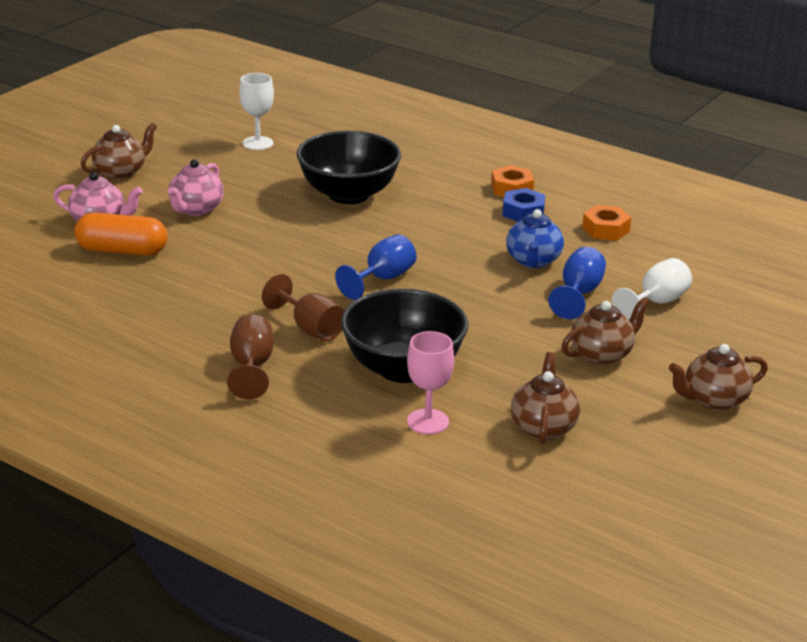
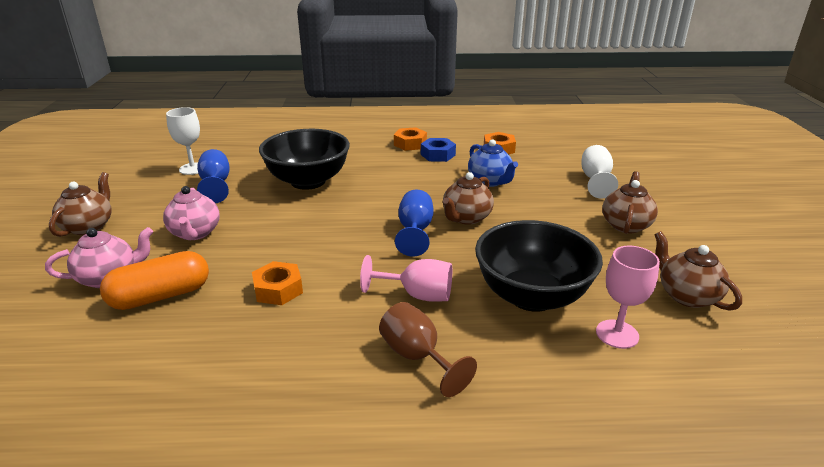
camera: 35 degrees left, 0 degrees up
(209, 280) = (278, 289): none -> orange nut
(310, 328) = (417, 295): brown goblet -> pink goblet
(579, 294) = (548, 191): blue goblet -> blue goblet (216, 185)
(714, 400) = (728, 226): brown teapot -> brown teapot (466, 218)

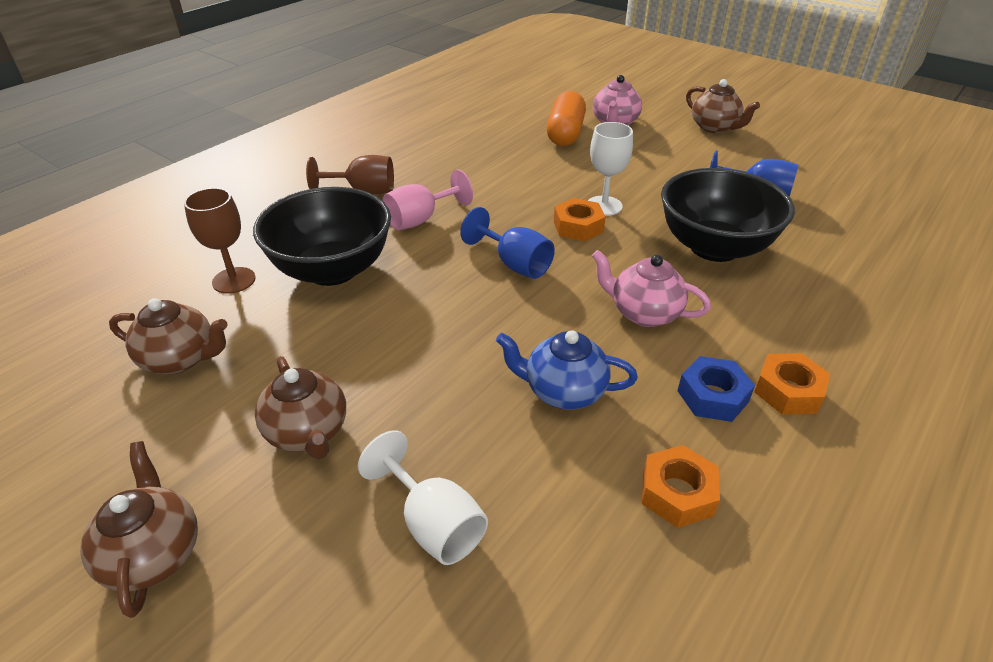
camera: 130 degrees right, 10 degrees up
(193, 169) = (820, 192): white goblet -> white goblet (604, 206)
(195, 233) = (651, 162): pink teapot -> pink teapot (644, 313)
(278, 289) = (514, 171): orange nut -> orange nut (578, 226)
(466, 218) = (497, 311): brown teapot -> brown teapot (154, 554)
(617, 334) = (234, 280): pink goblet -> brown goblet

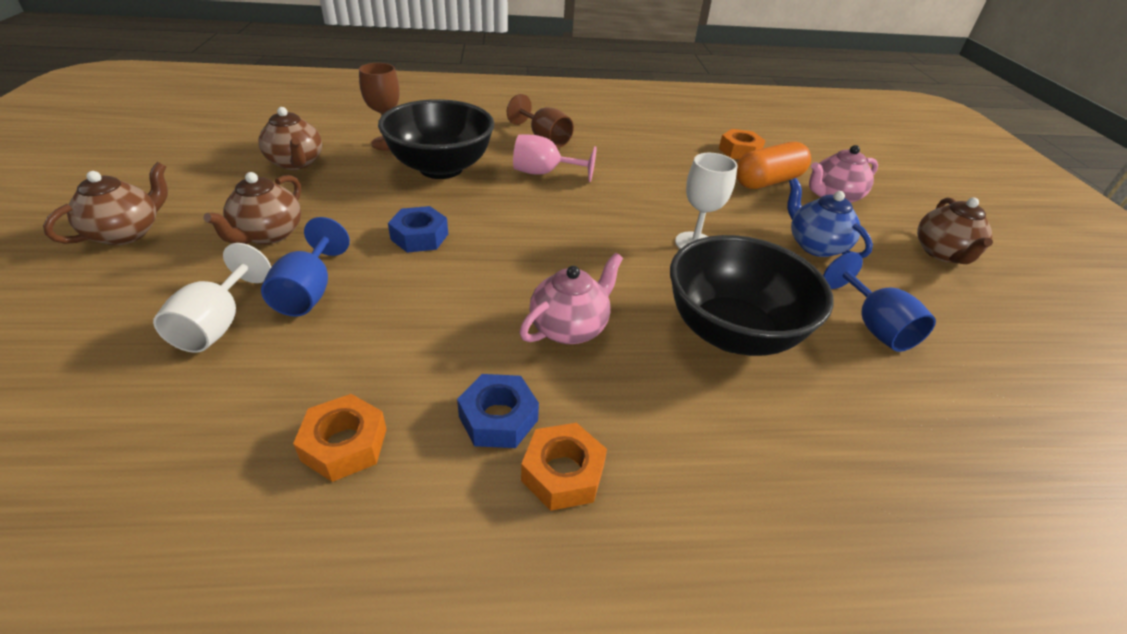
camera: 45 degrees right, 0 degrees up
(434, 333) = (419, 237): none -> blue nut
(514, 264) = (547, 234): blue goblet -> blue goblet (309, 292)
(563, 391) = (415, 325): blue teapot -> blue teapot (815, 245)
(578, 226) = (643, 243): orange nut -> orange nut (739, 151)
(644, 313) = (569, 328): pink teapot -> pink teapot turned 60 degrees clockwise

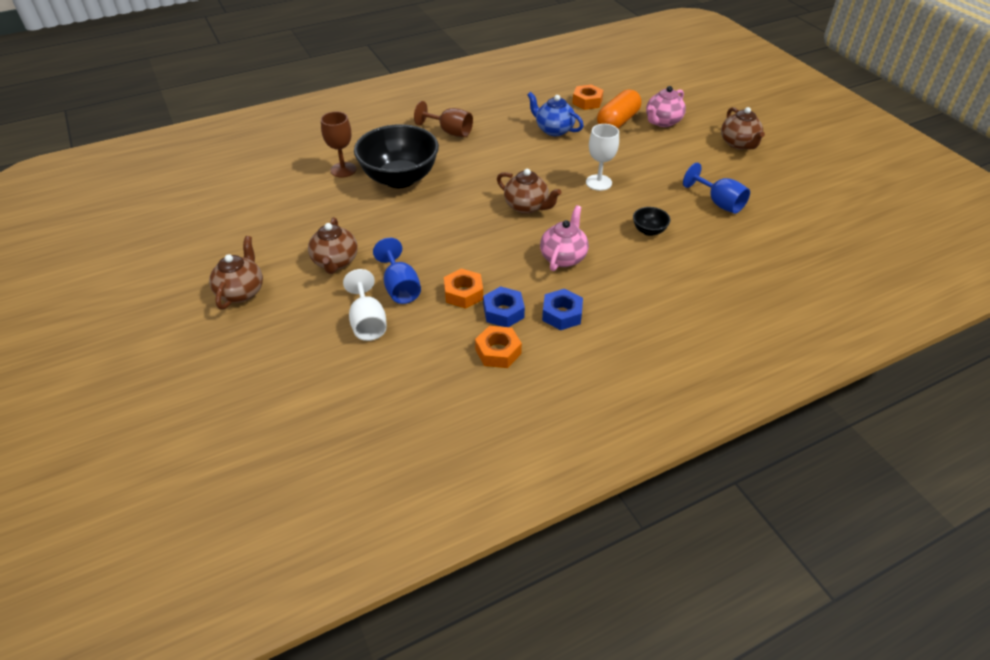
camera: 20 degrees left, 5 degrees up
(296, 163) = (295, 206): brown teapot -> brown teapot (527, 206)
(419, 237) = (432, 232): blue nut -> blue nut (503, 312)
(544, 173) = (472, 160): pink goblet -> none
(563, 473) = (610, 326): orange nut -> orange nut (463, 293)
(731, 332) = (649, 231): black bowl -> black bowl, size x0.41
(815, 245) = (667, 161): blue teapot -> blue teapot (553, 130)

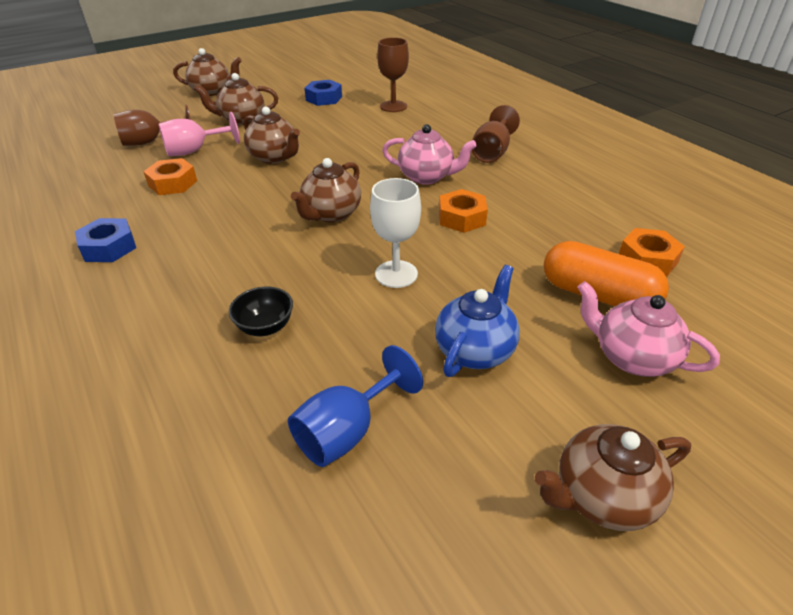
camera: 85 degrees right, 5 degrees down
(368, 322) = (151, 141): white goblet -> brown goblet
(400, 178) = (382, 134): black bowl -> none
(400, 287) = (195, 151): blue goblet -> pink goblet
(428, 237) = (274, 157): none -> brown teapot
(498, 351) = (71, 208): orange nut -> orange nut (462, 218)
(503, 312) = (132, 208): blue nut -> blue nut (324, 98)
(553, 130) = (534, 228): blue teapot -> blue teapot (475, 350)
(563, 257) = (218, 245): pink teapot -> pink teapot (427, 177)

